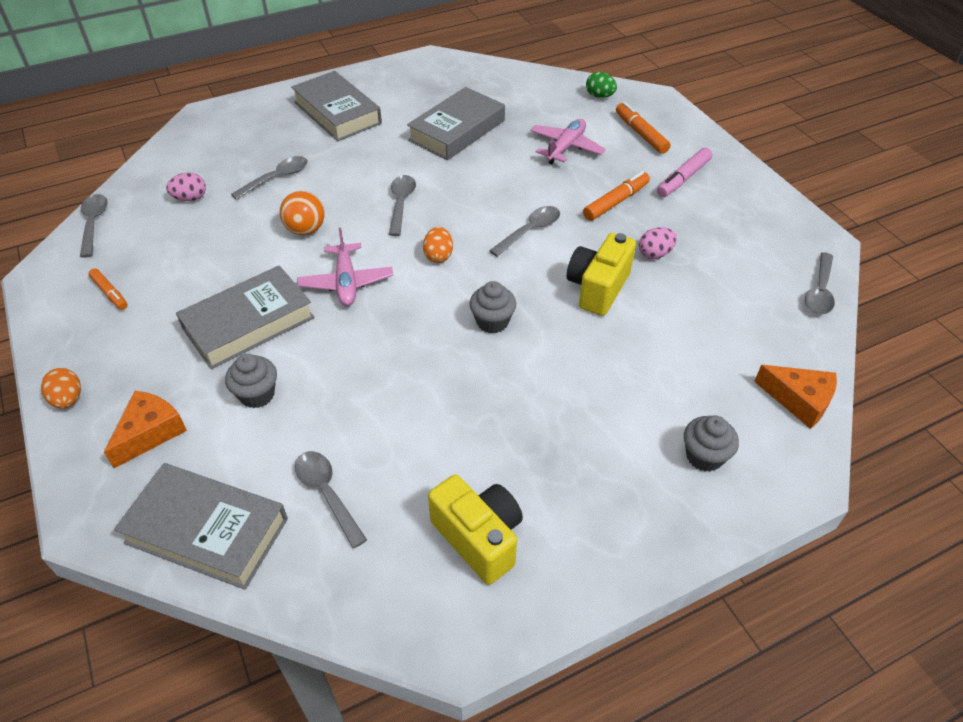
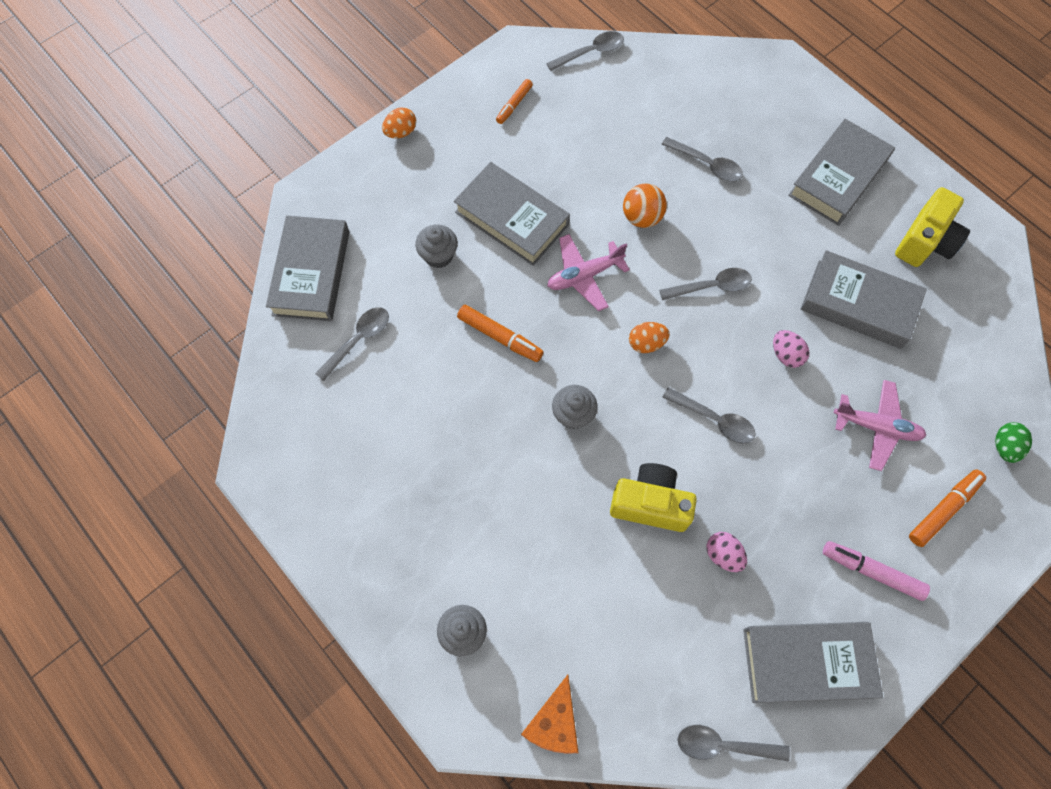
camera: 75 degrees right, 20 degrees up
(150, 433) = (384, 199): orange cheese -> none
(190, 198) = (650, 107): pink egg -> pink egg (786, 355)
(479, 538) = (343, 461): yellow camera -> yellow camera (925, 242)
(616, 202) = (796, 500): orange marker -> orange marker (500, 337)
(753, 229) = (807, 663): none -> grey book

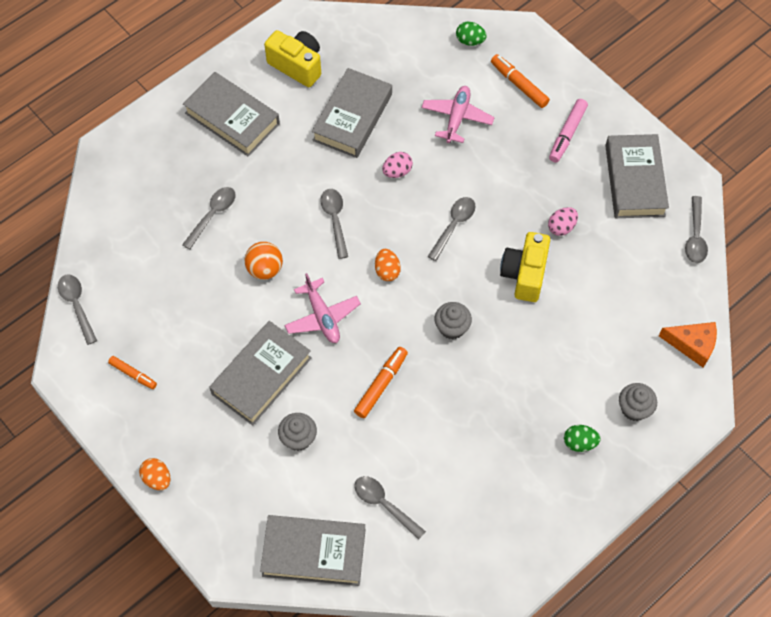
camera: 90 degrees left, 5 degrees down
(420, 559) = (579, 443): none -> green egg

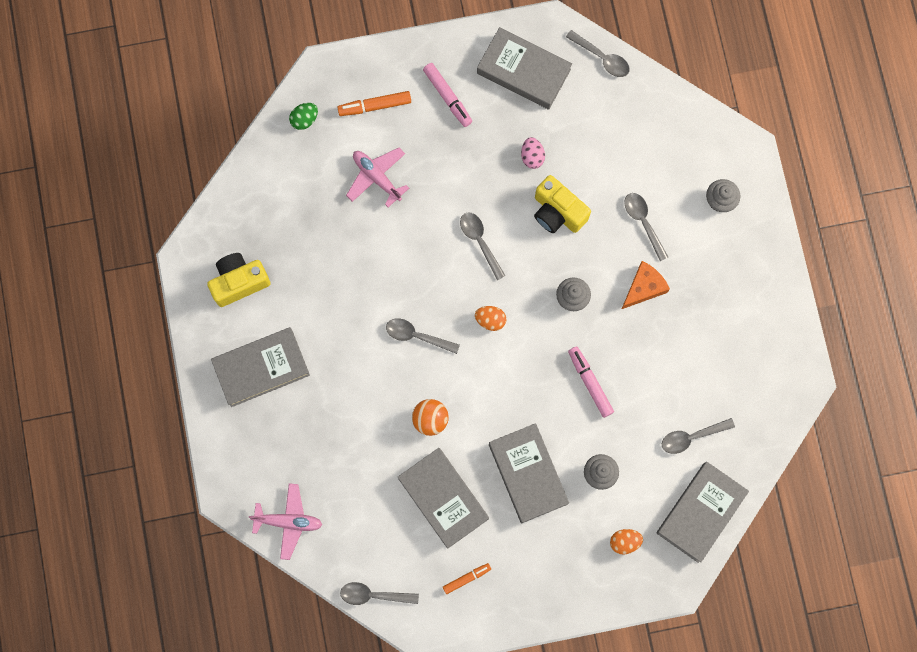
camera: 60 degrees left, 15 degrees up
(157, 478) = (571, 604): orange egg -> orange egg (624, 542)
(213, 215) = (351, 436): grey spoon -> grey spoon (643, 222)
(322, 316) = (502, 396): pink plane -> pink plane (288, 521)
(352, 117) = (323, 264): grey book -> grey book (443, 498)
(381, 385) = (590, 383): orange marker -> pink marker
(397, 171) = (400, 258): pink egg -> none
(579, 443) = (724, 259): green egg -> none
(692, 345) = (692, 122): orange cheese -> orange cheese (643, 287)

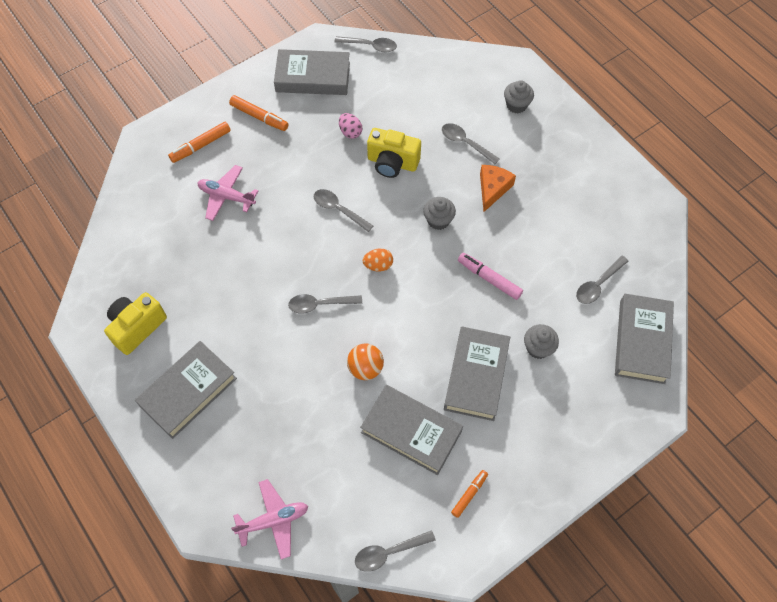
camera: 25 degrees left, 15 degrees down
(304, 119) = (144, 178): green egg -> none
(447, 97) = (259, 117): pink marker -> orange marker
(528, 474) = (476, 376): grey book -> grey book turned 60 degrees clockwise
(624, 542) = (592, 395): orange egg -> none

